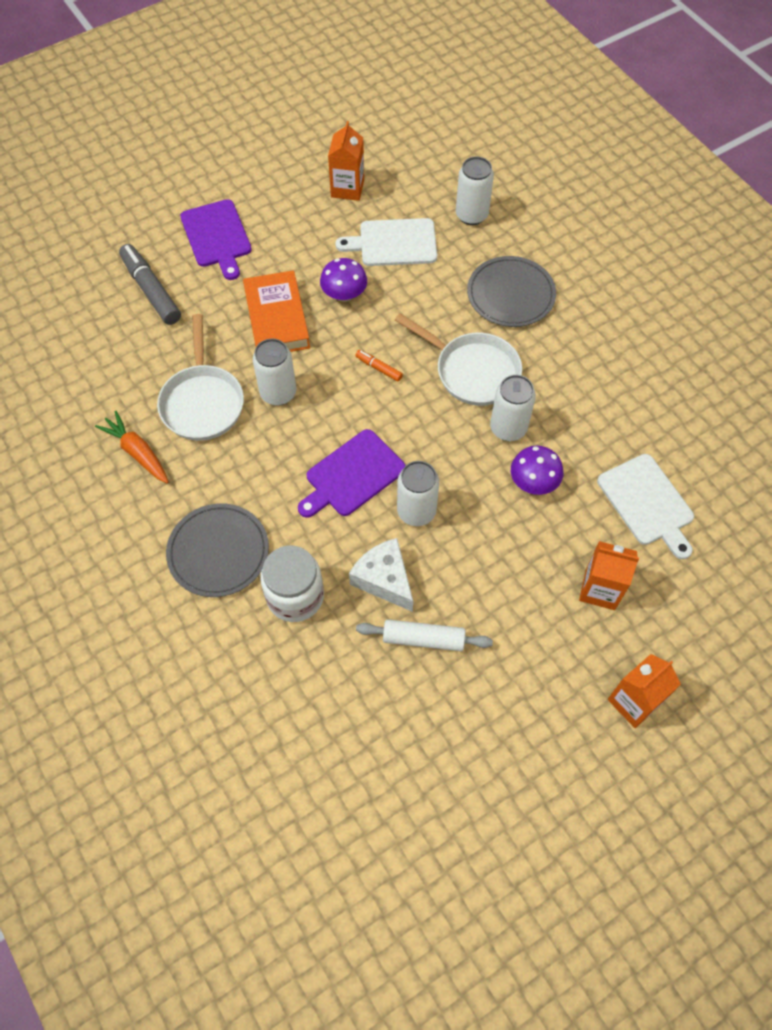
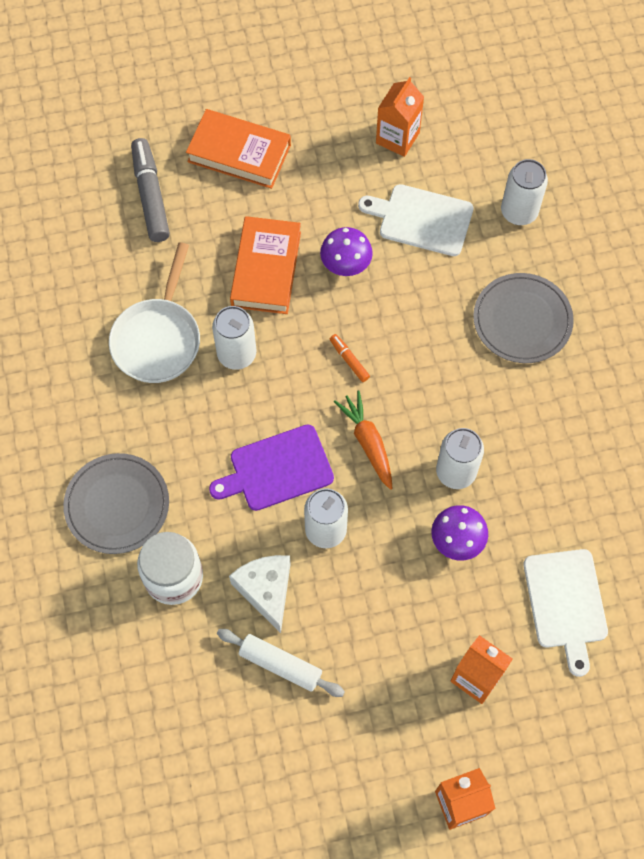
camera: 20 degrees right, 5 degrees up
(137, 452) = (76, 373): orange carrot -> orange carrot (368, 442)
(217, 236) = (239, 153): purple cutting board -> orange book
(472, 371) = (445, 395): white pan -> none

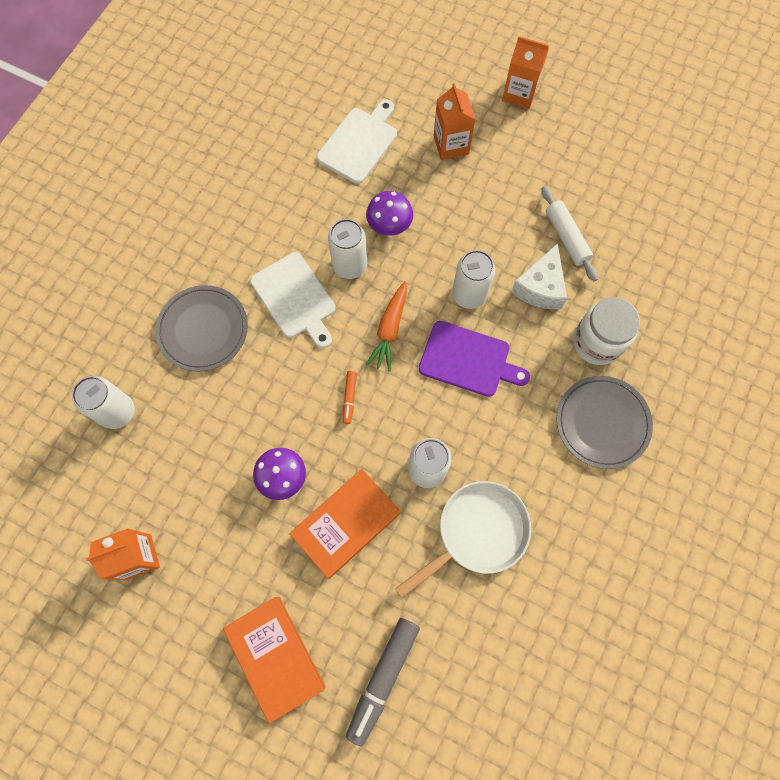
camera: 140 degrees left, 5 degrees up
(421, 219) = (192, 466): white cutting board -> white cutting board (295, 298)

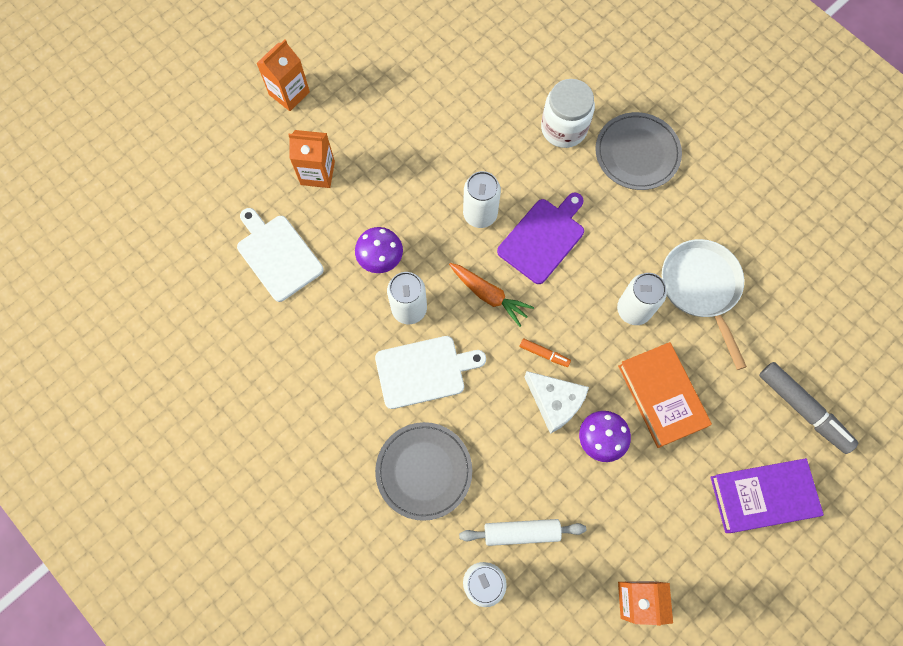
camera: 70 degrees left, 0 degrees up
(275, 657) = (762, 496): orange book -> purple book
(540, 287) = (495, 153): white cheese -> white cheese (555, 402)
(566, 237) = (455, 112): white rolling pin -> white rolling pin (521, 532)

